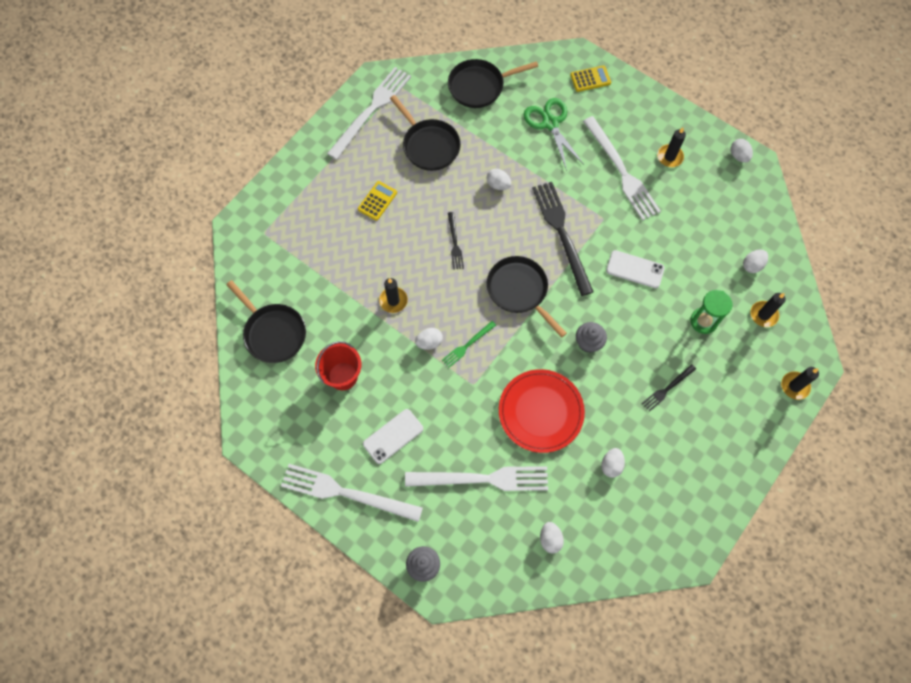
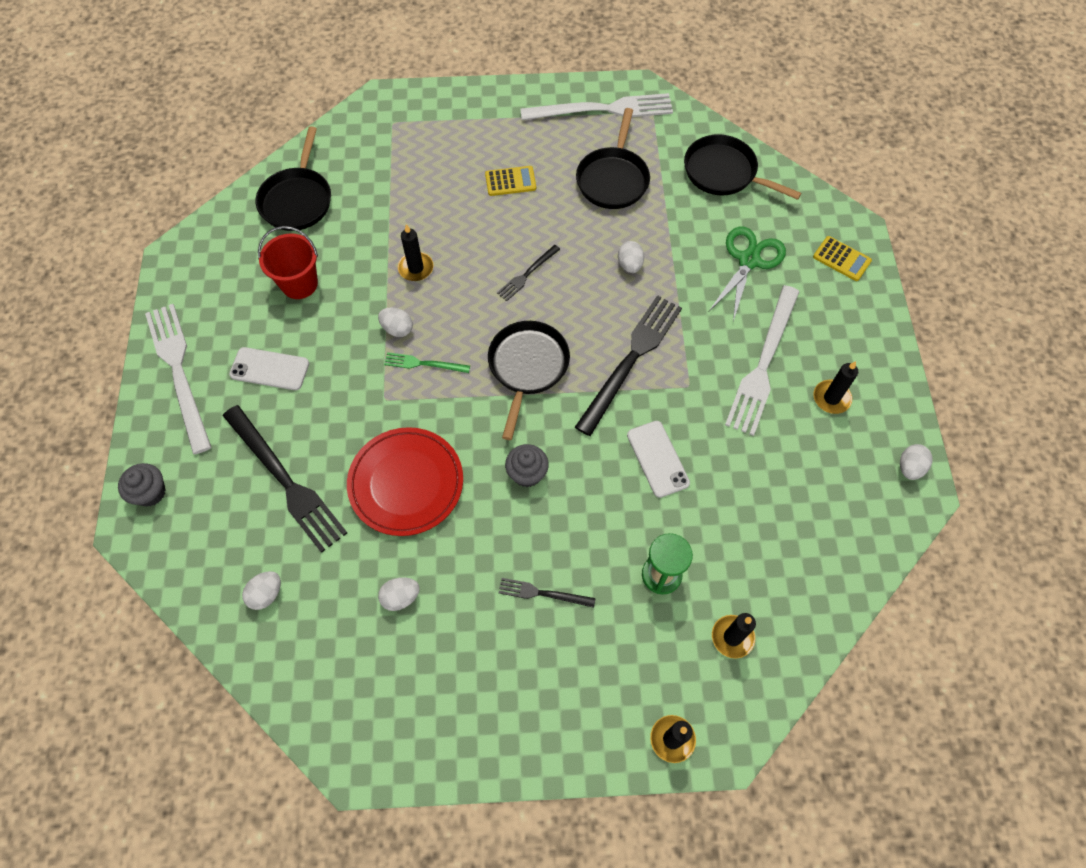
camera: 50 degrees right, 5 degrees down
(482, 479) = (286, 481): white fork -> black fork
(752, 265) = (784, 580): white egg -> none

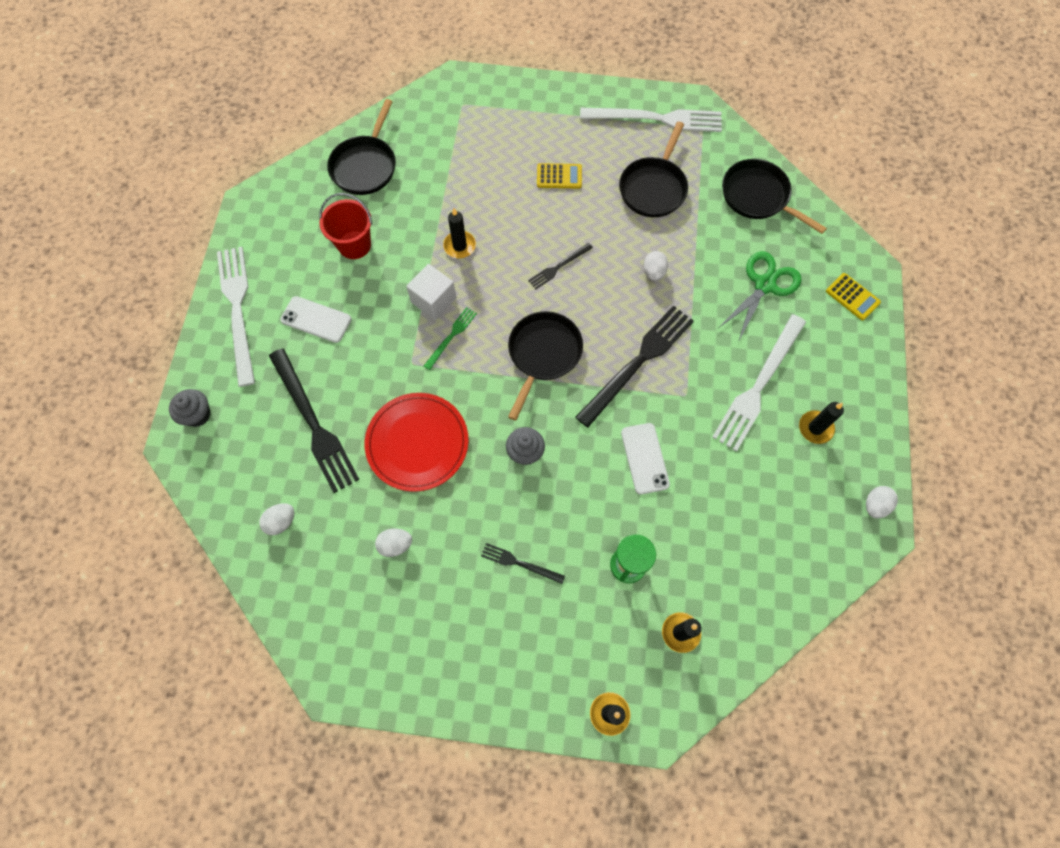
camera: 10 degrees right, 5 degrees up
(397, 329) = (433, 300): white egg -> white cube
(423, 364) = (451, 336): green fork -> green fork turned 105 degrees clockwise

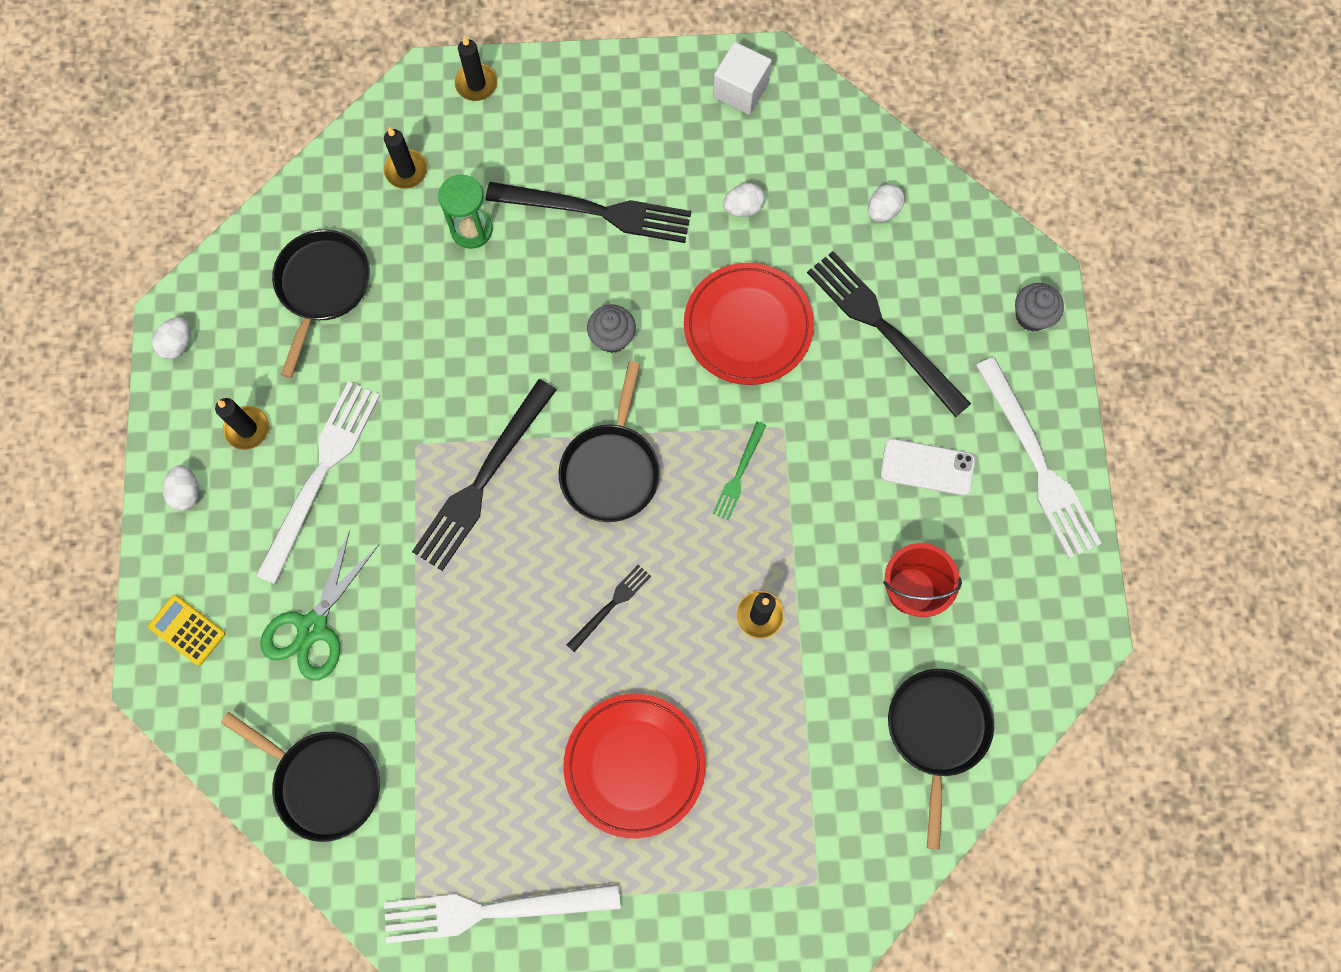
camera: 170 degrees right, 5 degrees up
(433, 300) = (776, 523): white cube -> white cube (740, 90)
(519, 563) = (596, 211): black fork -> black fork, size x2.05
(559, 176) = (634, 765): yellow calculator -> red plate
(644, 458) = (463, 354): white phone -> none
(653, 188) = (485, 770): black pan -> black pan (322, 287)
(653, 272) = (473, 620): white egg -> white egg (187, 492)

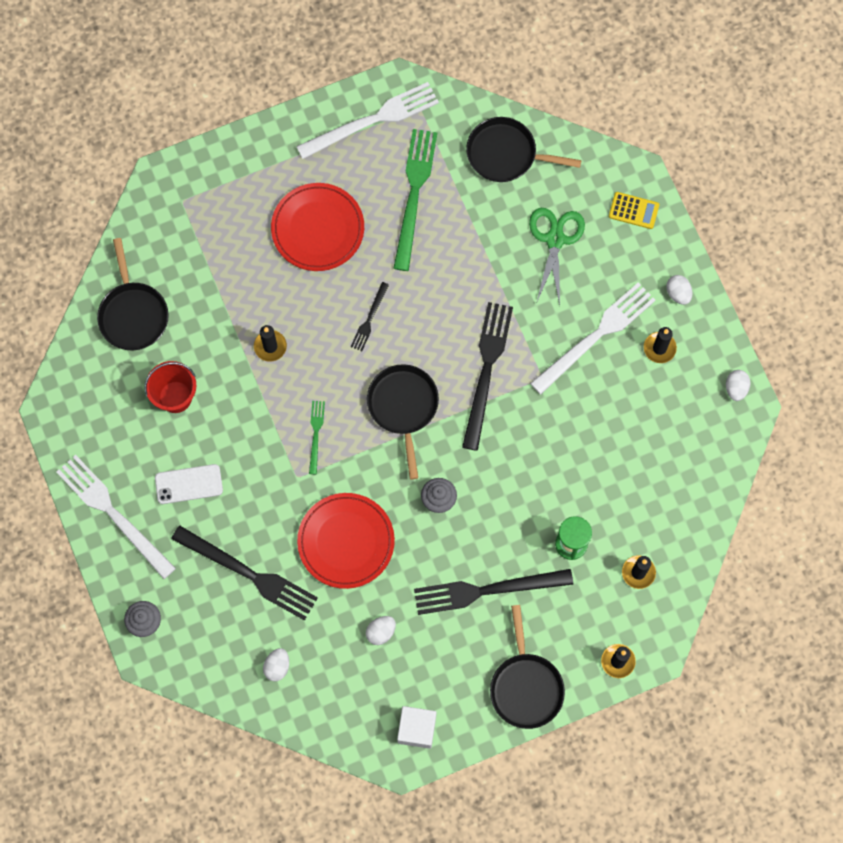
camera: 160 degrees right, 0 degrees up
(321, 474) = (596, 336): white fork -> white fork turned 135 degrees counterclockwise
(322, 287) = (657, 464): black pan -> black pan (526, 686)
(478, 768) = (414, 194): none -> green fork

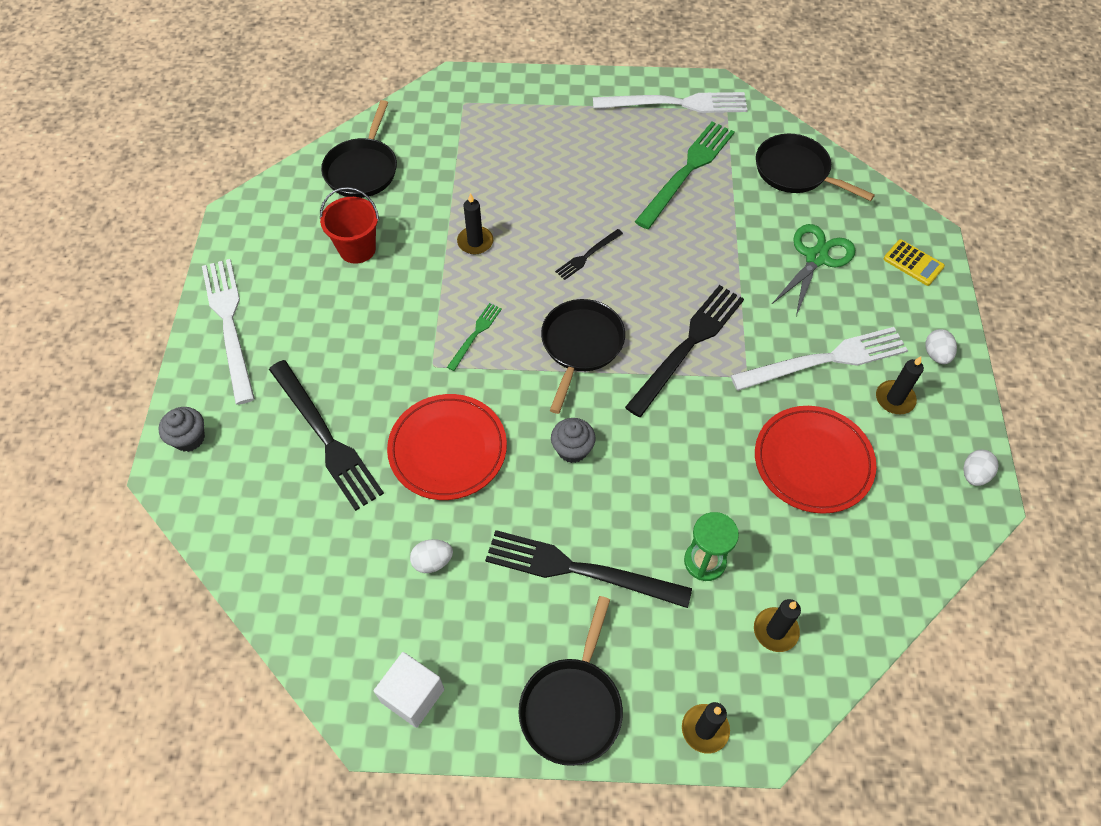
camera: 25 degrees right, 15 degrees down
(188, 484) = (320, 328): white phone -> none
(277, 666) = (296, 547): white egg -> none
(318, 229) = (577, 166): red plate -> red plate (813, 461)

